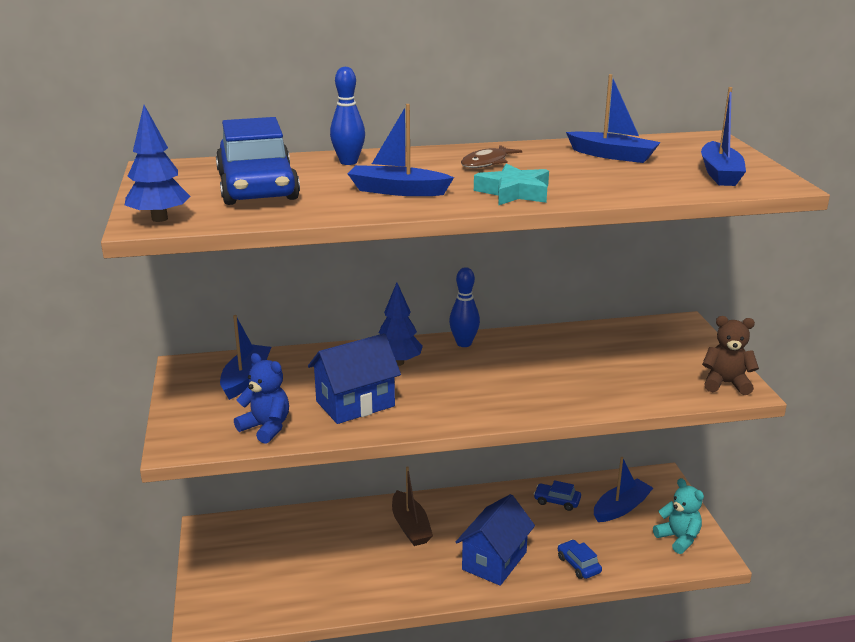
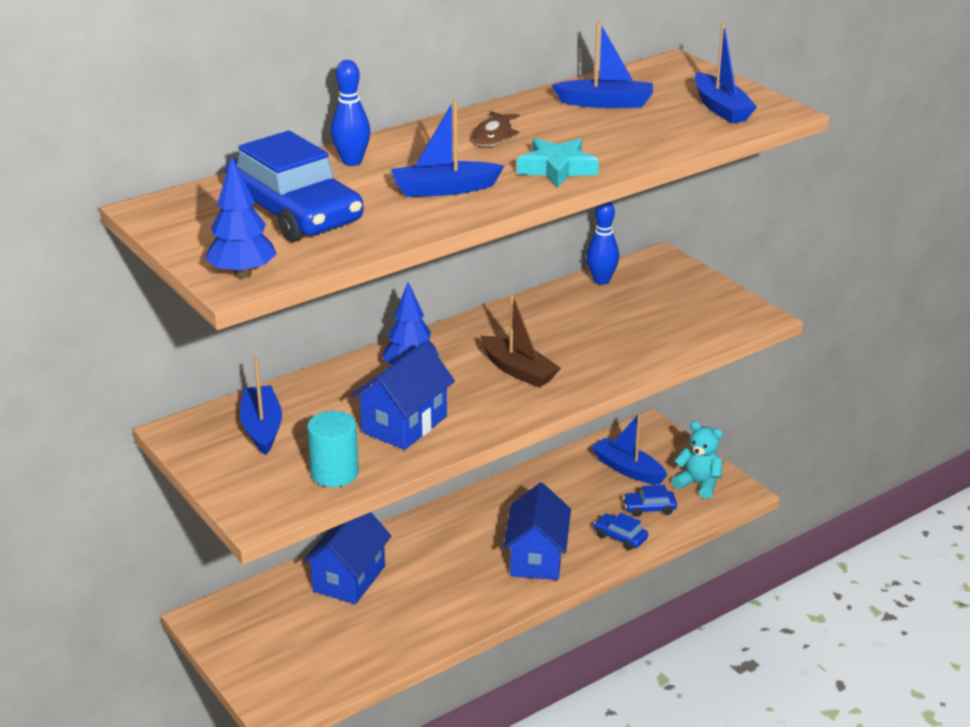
camera: 25 degrees left, 5 degrees up
(266, 428) = (334, 473): blue teddy bear -> turquoise cylinder
(334, 531) = (349, 579): none -> blue house
(410, 526) = (428, 550): brown boat -> brown boat (518, 370)
(464, 343) = (461, 331): blue bowling pin -> blue bowling pin (601, 280)
(557, 501) = (561, 480): blue car -> blue car (649, 508)
(621, 508) = (628, 469): blue boat -> blue boat turned 75 degrees counterclockwise
(726, 383) = (739, 314): brown teddy bear -> none

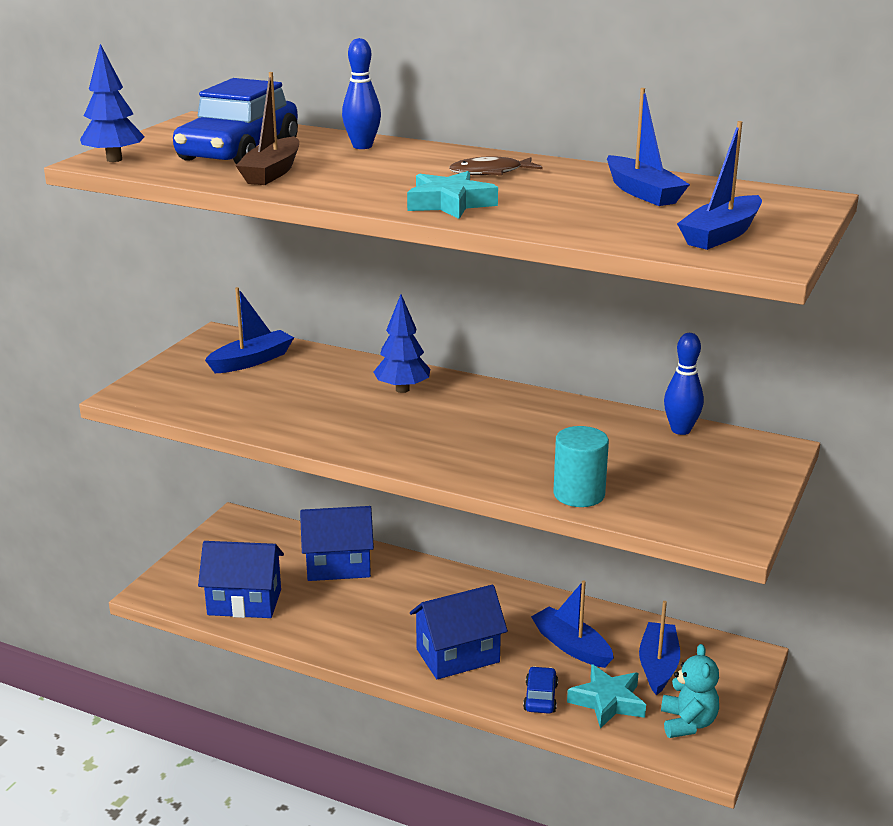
camera: 60 degrees right, 5 degrees down
(334, 473) = (211, 405): turquoise cylinder -> turquoise cylinder (579, 494)
(404, 424) = (311, 411): blue house -> blue house (244, 602)
(444, 189) = (347, 179): blue boat -> blue boat (571, 646)
(518, 370) = (456, 435): brown boat -> brown boat (272, 172)
(649, 508) = (608, 701): blue car -> turquoise star

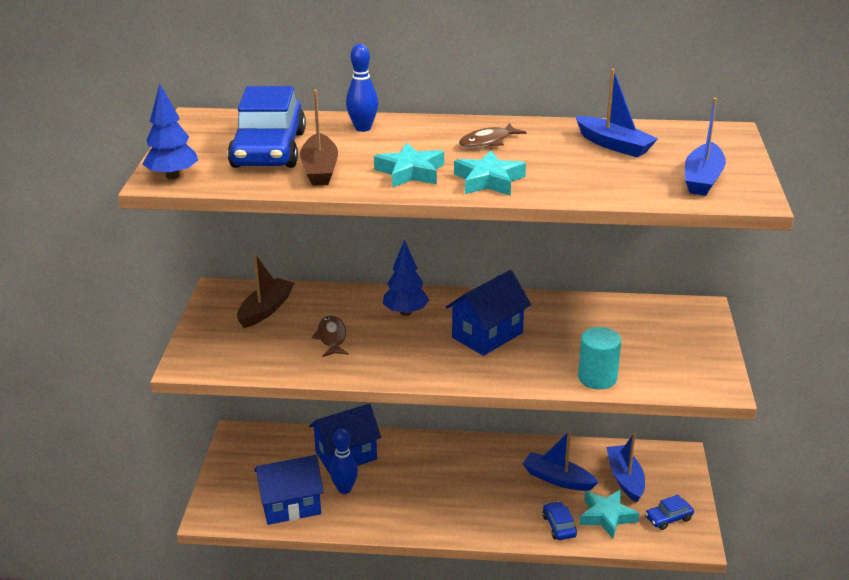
camera: 20 degrees left, 5 degrees up
(251, 361) = (265, 310): blue boat -> brown boat
(300, 398) = (331, 338): none -> brown fish
(368, 186) = (410, 172): none -> turquoise star
(458, 656) = (481, 508): blue house -> blue house (487, 335)
(680, 430) = (630, 306): blue bowling pin -> blue bowling pin (344, 489)
(687, 723) = (668, 518): turquoise teddy bear -> blue car

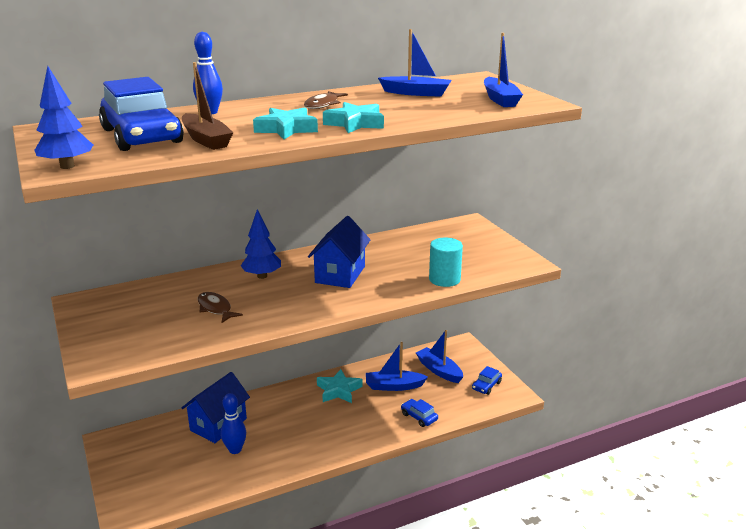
camera: 30 degrees left, 5 degrees down
(265, 310) = (137, 304): brown boat -> none
(290, 505) = (197, 479): blue house -> none
(607, 516) = (446, 399): turquoise star -> turquoise star (339, 390)

